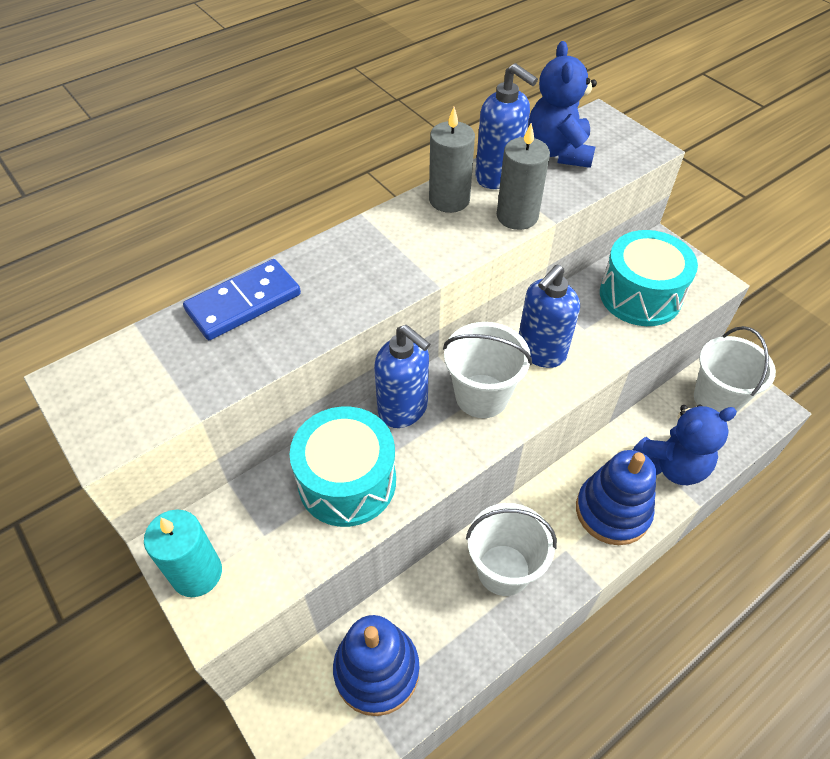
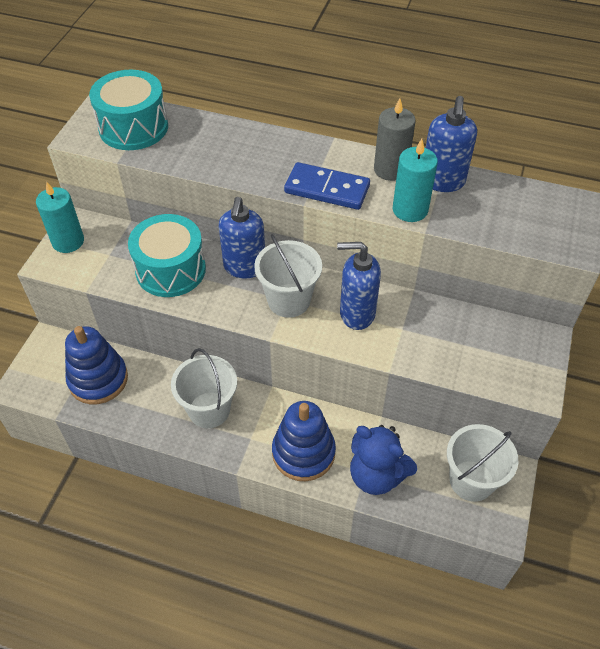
camera: 55 degrees right, 0 degrees up
(244, 303) = (211, 131): blue domino -> blue domino (327, 189)
(517, 216) = (410, 210): grey candle -> turquoise candle
(558, 152) = (507, 200): blue teddy bear -> none
(640, 295) = (471, 348): turquoise drum -> turquoise drum (133, 127)

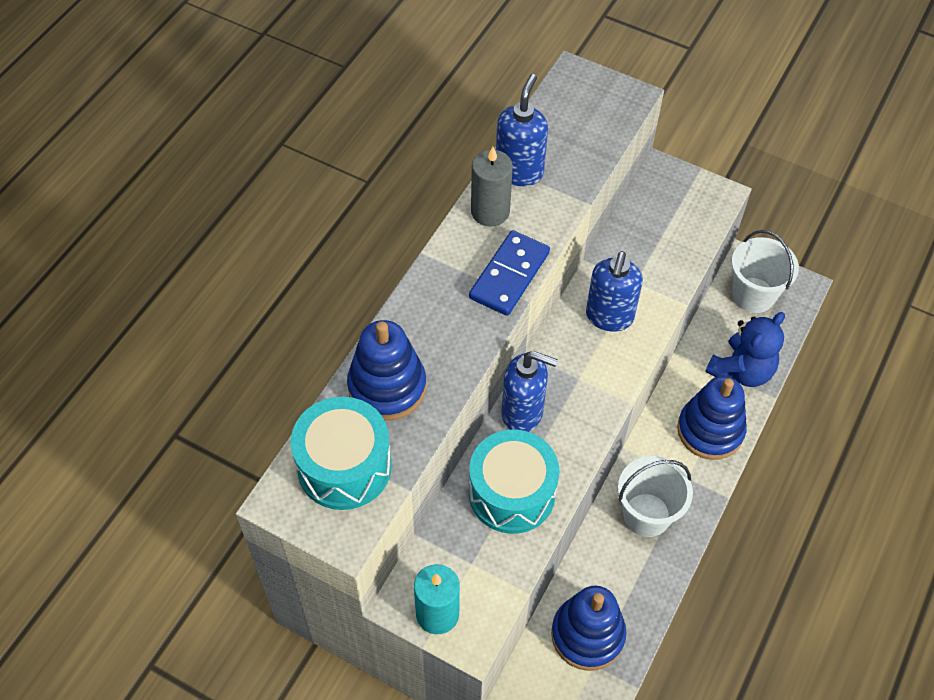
camera: 80 degrees left, 5 degrees up
(203, 137) = (387, 387): none -> blue stacking toy
(289, 300) = (580, 376): white bucket -> none
(410, 210) = (556, 209): turquoise candle -> none
(442, 181) = (519, 171): blue soap dispenser -> blue soap dispenser turned 90 degrees counterclockwise

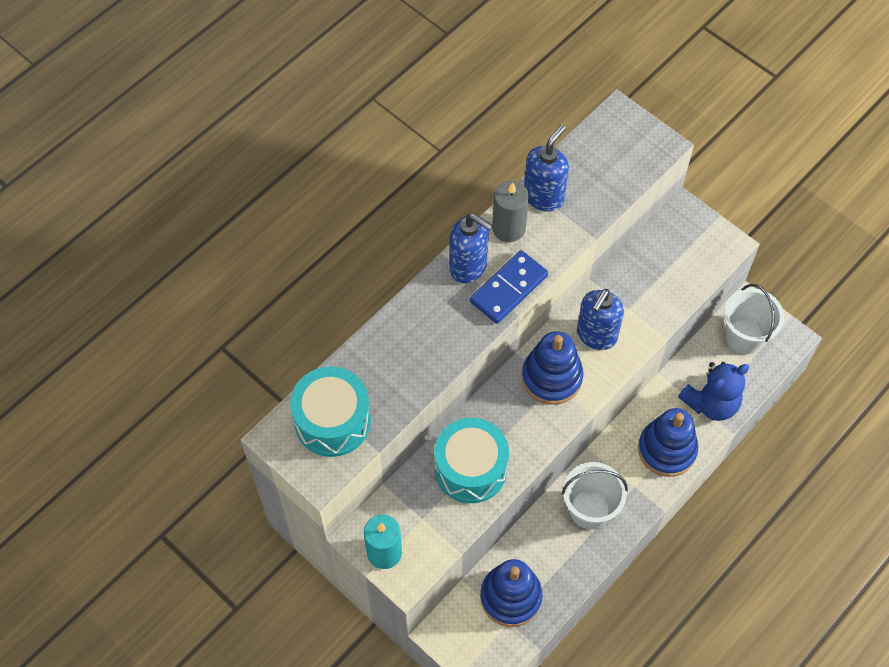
camera: 15 degrees right, 5 degrees up
(387, 387) = (383, 363): blue stacking toy -> blue stacking toy (552, 377)
(523, 413) = (498, 404): blue soap dispenser -> blue soap dispenser (468, 267)

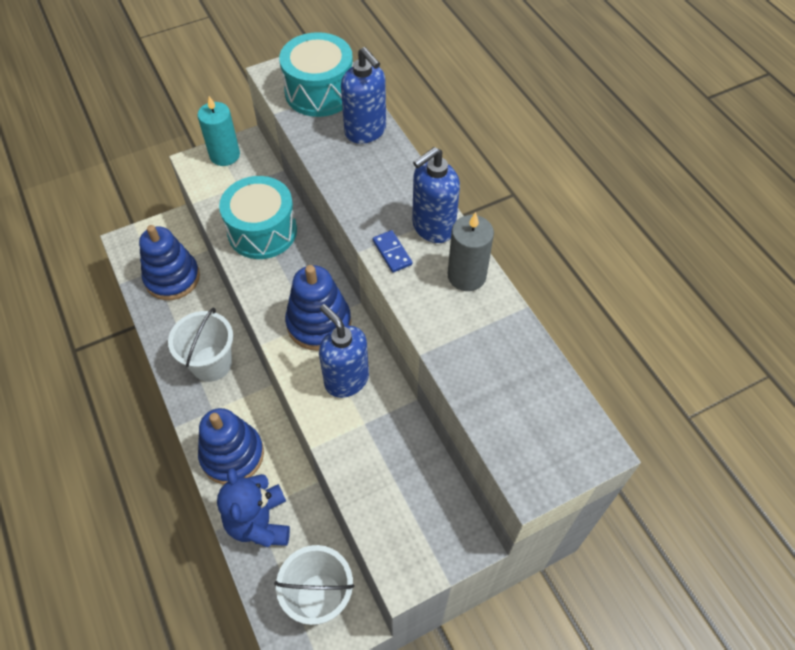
camera: 110 degrees right, 5 degrees down
(509, 289) = (392, 253): blue domino -> blue domino, size x0.53
(544, 196) = (496, 322): blue soap dispenser -> blue soap dispenser (365, 131)

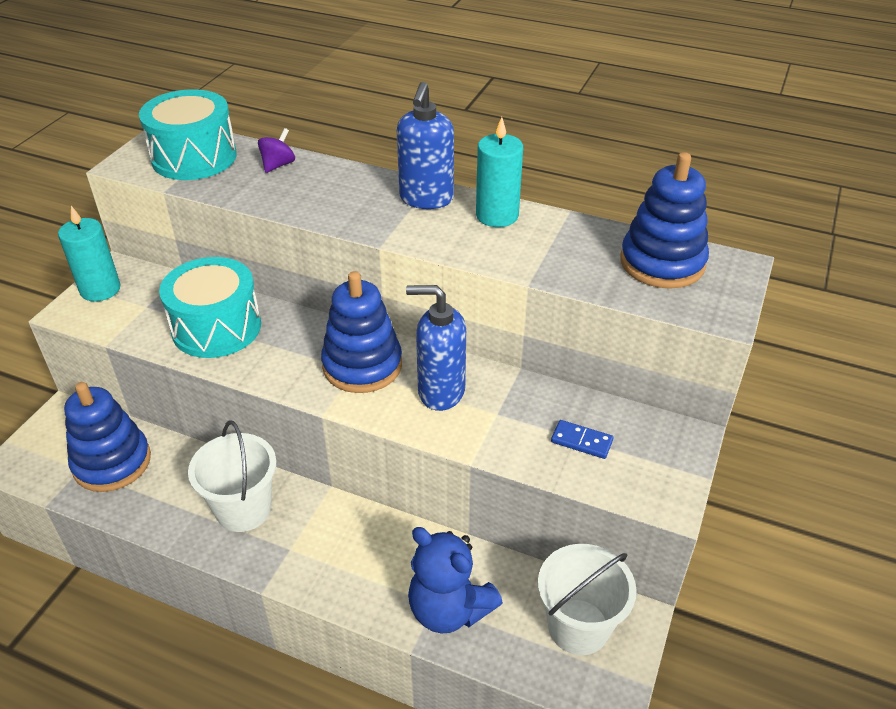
camera: 40 degrees left, 15 degrees down
(232, 455) = (356, 572): blue stacking toy -> blue stacking toy (662, 263)
(365, 131) = (278, 165): blue soap dispenser -> purple spinning top
(392, 253) = (412, 232): blue domino -> blue domino (581, 441)
(466, 276) = (497, 215): grey candle -> turquoise candle

